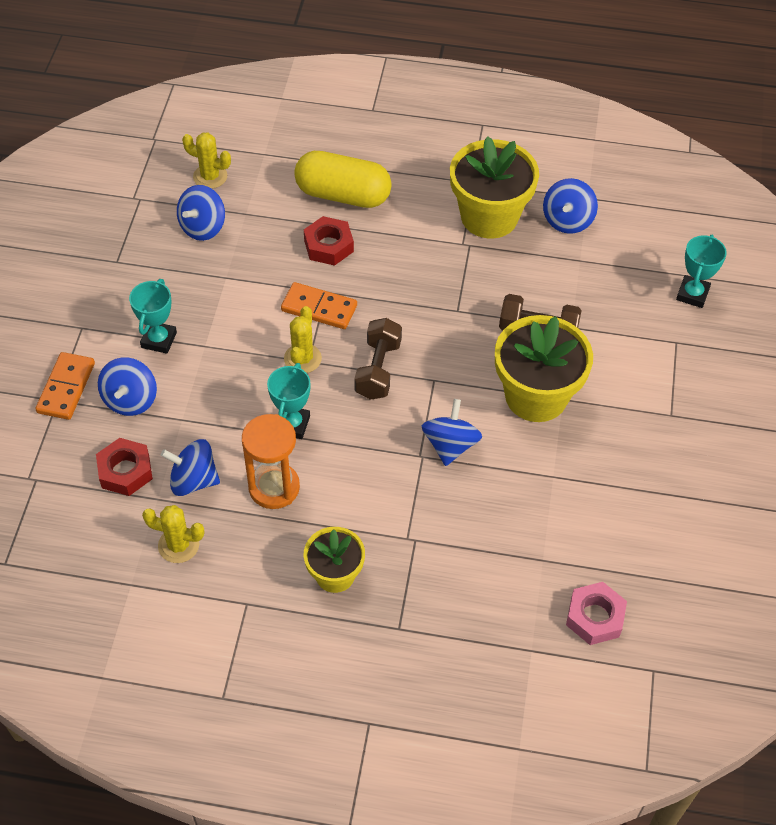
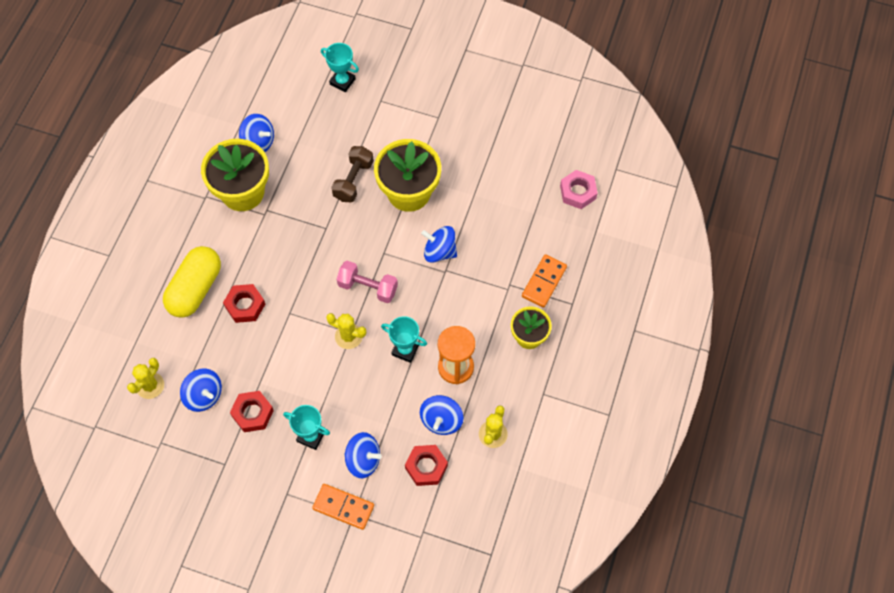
camera: 80 degrees left, 10 degrees up
(184, 277) = (252, 413): none -> red nut
(319, 308) = (304, 319): orange domino -> orange domino (544, 282)
(378, 369) = (368, 287): brown dumbbell -> pink dumbbell

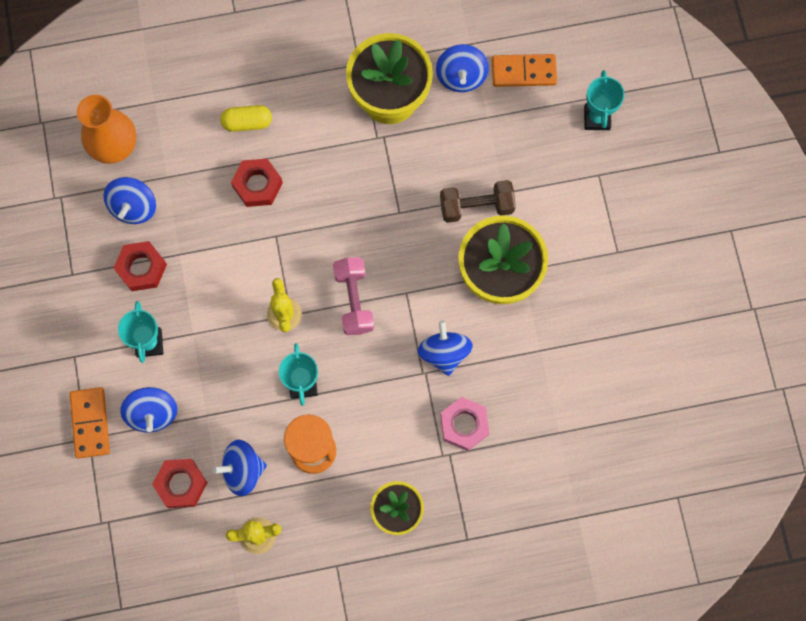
camera: 60 degrees right, 10 degrees up
(150, 385) = (115, 147): yellow cactus -> orange vase
(195, 289) = (247, 122): yellow capsule -> yellow capsule, size x0.53
(544, 282) = (475, 492): orange domino -> orange domino (524, 71)
(578, 192) = (617, 468): pink nut -> pink nut (464, 425)

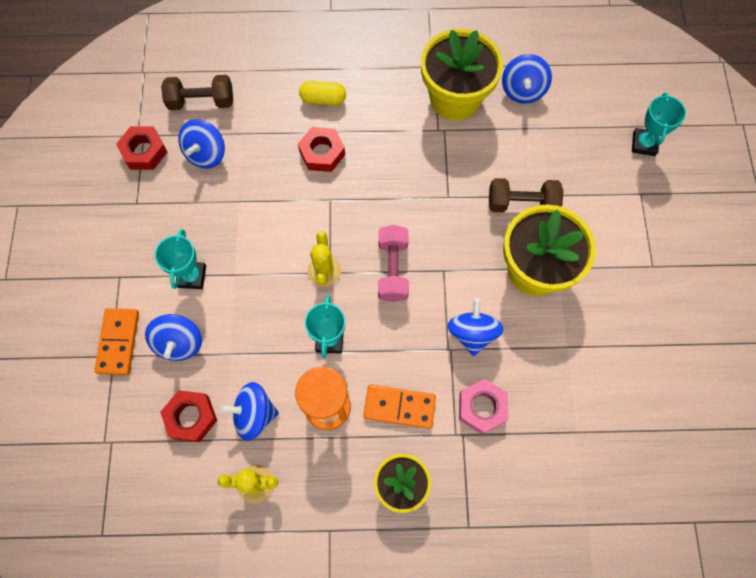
camera: 10 degrees right, 5 degrees down
(115, 147) = (201, 101): orange vase -> brown dumbbell
(141, 268) = (201, 208): red nut -> red nut (144, 151)
(524, 71) = (580, 95): orange domino -> orange domino (399, 407)

